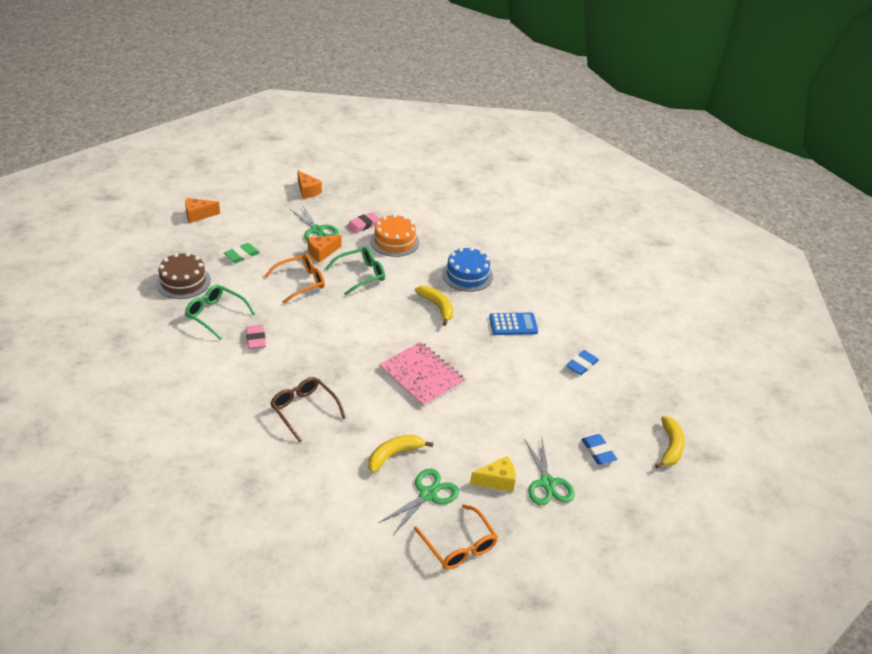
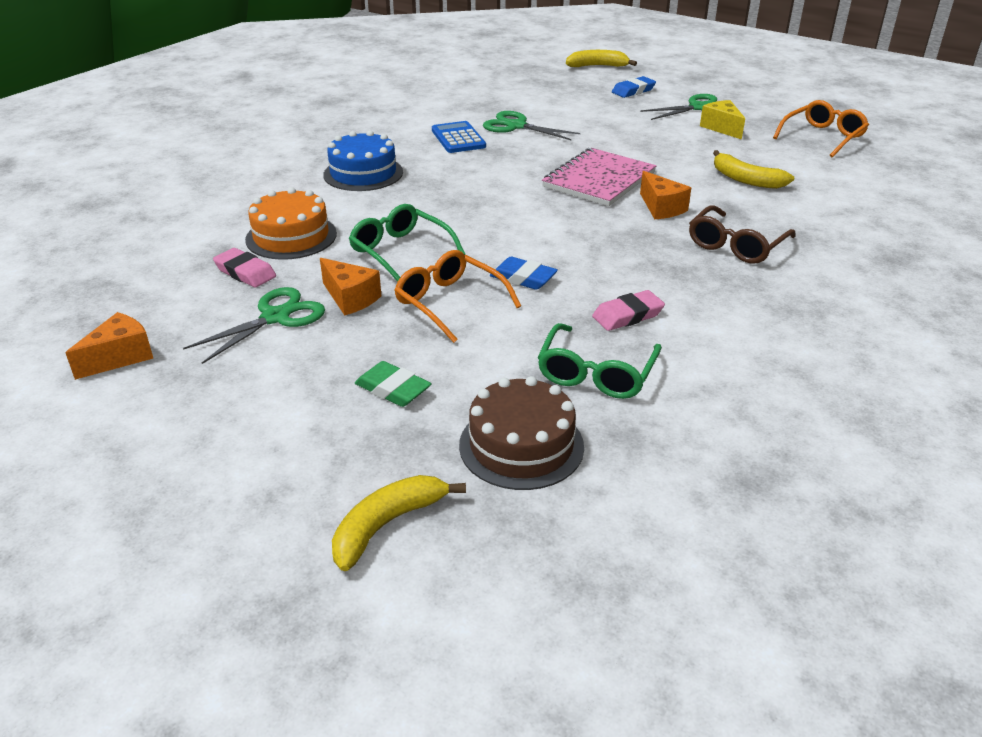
camera: 100 degrees left, 5 degrees down
(198, 215) = (247, 502): orange cheese -> orange cheese (661, 208)
(428, 494) = (779, 156): green scissors -> green scissors (516, 126)
(437, 307) = (449, 185): yellow banana -> yellow banana (387, 525)
(581, 365) = (507, 102): blue eraser -> blue eraser (523, 278)

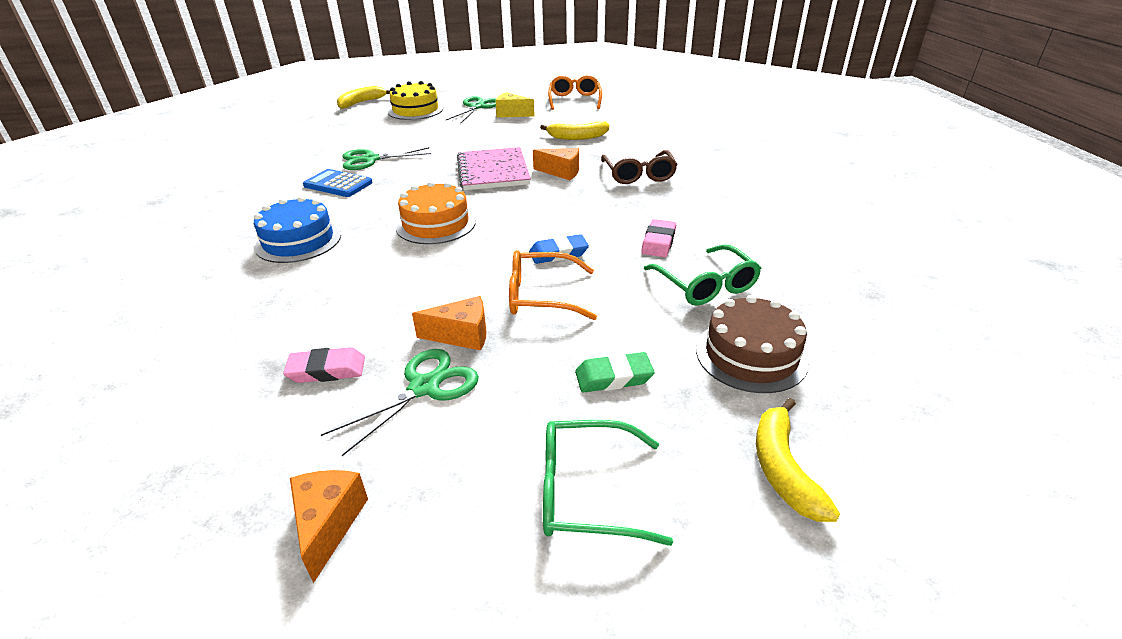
camera: 45 degrees left, 0 degrees up
(276, 317) = (425, 387): green scissors -> green scissors turned 45 degrees clockwise
(291, 236) = (319, 319): orange cake -> orange cake (436, 224)
(401, 252) = (440, 281): green glasses -> green glasses (588, 492)
(633, 91) = (415, 110): blue eraser -> yellow cake

